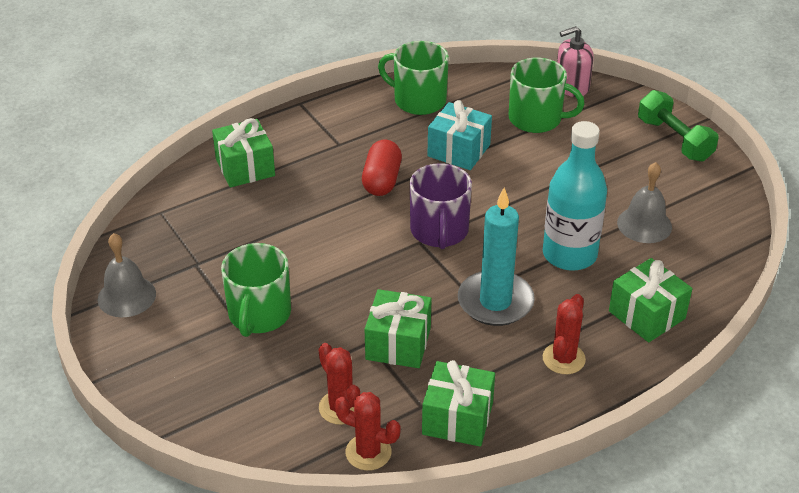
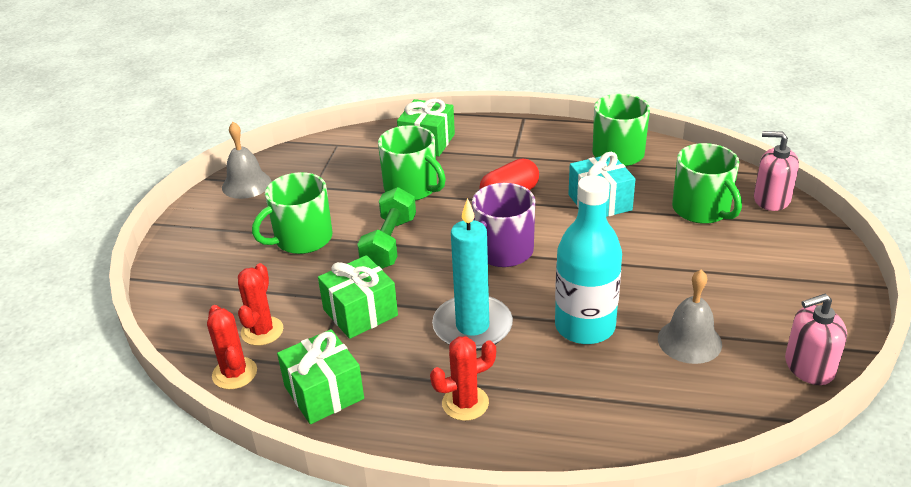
camera: 45 degrees right, 5 degrees down
(292, 217) = (412, 188): none -> green mug
(647, 315) = (587, 415): green gift -> none
(674, 140) = (820, 287): green dumbbell -> green dumbbell (389, 243)
(728, 200) = (809, 367): none -> pink soap dispenser

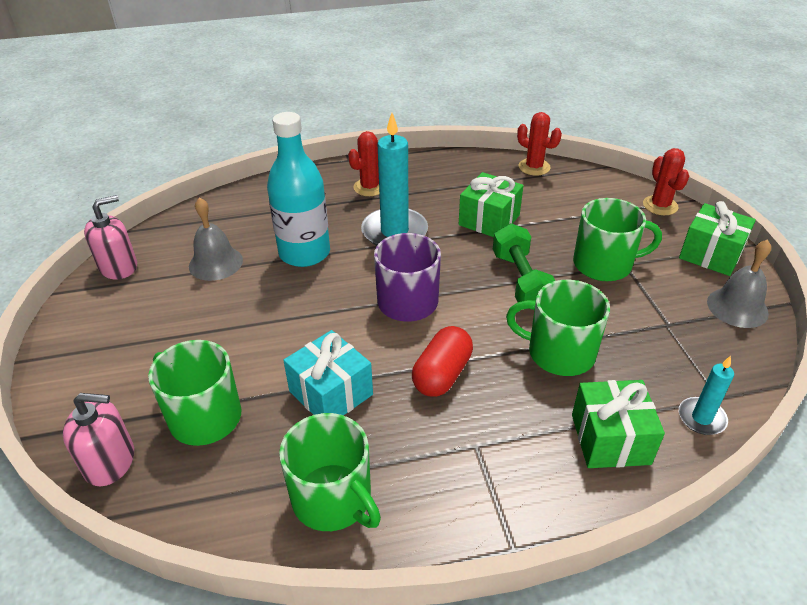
camera: 155 degrees right, 5 degrees up
(262, 331) = (546, 192): red cactus -> red cactus (660, 206)
(302, 239) = (604, 264): green mug -> green mug turned 60 degrees clockwise
(324, 392) = (466, 172): green gift -> green gift (711, 254)
(361, 139) = (701, 418): none -> turquoise candle

